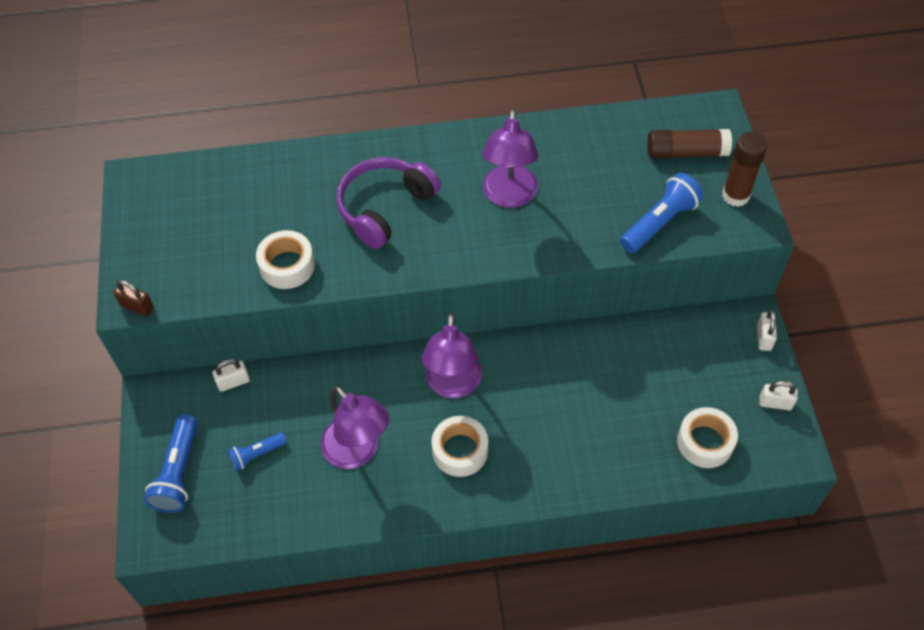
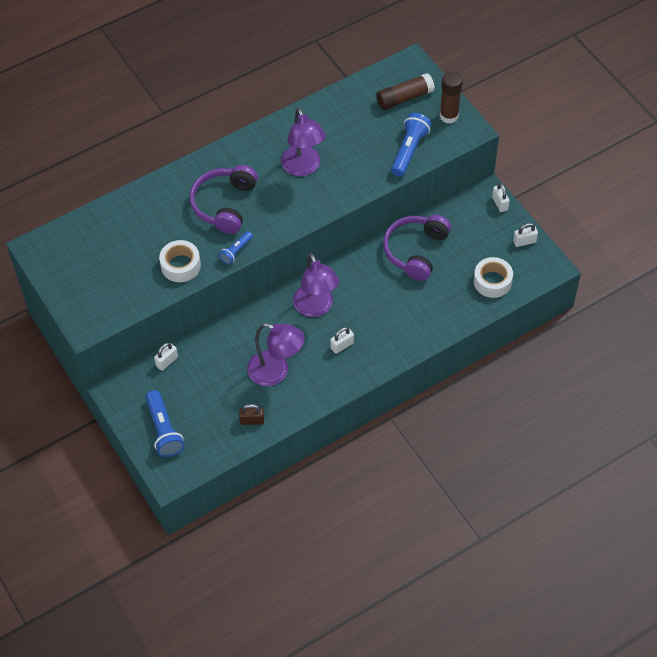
camera: 25 degrees left, 0 degrees up
(137, 307) = (95, 328): brown padlock -> brown padlock (252, 420)
(257, 454) = (210, 399): blue flashlight -> blue flashlight (236, 251)
(460, 451) = (342, 345): white tape -> white padlock
(619, 359) = (415, 251): none -> purple headphones

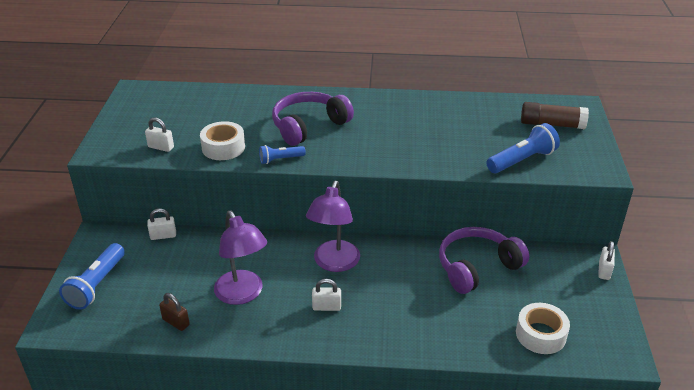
camera: 35 degrees right, 20 degrees down
(303, 168) = (405, 131): purple lamp -> none
(449, 116) = (588, 153): brown glue stick -> none
(524, 241) = (608, 317): white padlock -> white padlock (161, 147)

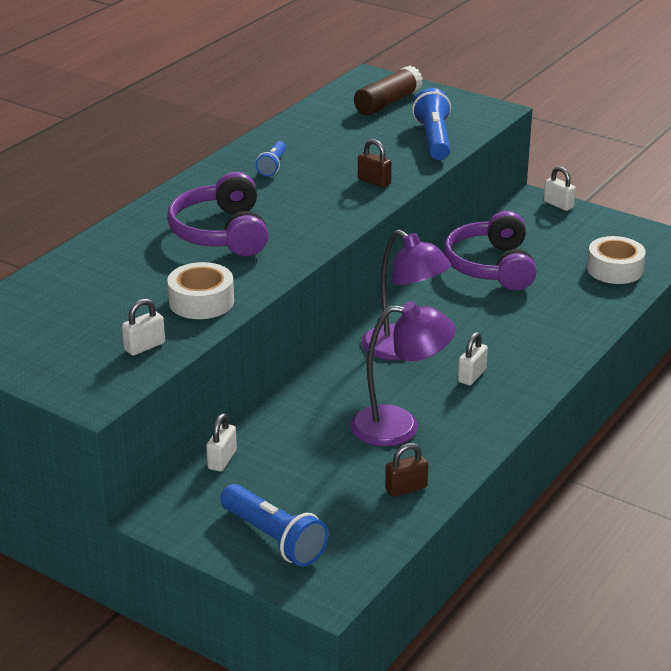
camera: 60 degrees left, 5 degrees down
(280, 159) = (274, 270): blue flashlight -> blue flashlight (272, 166)
(432, 157) = (374, 181): none -> brown padlock

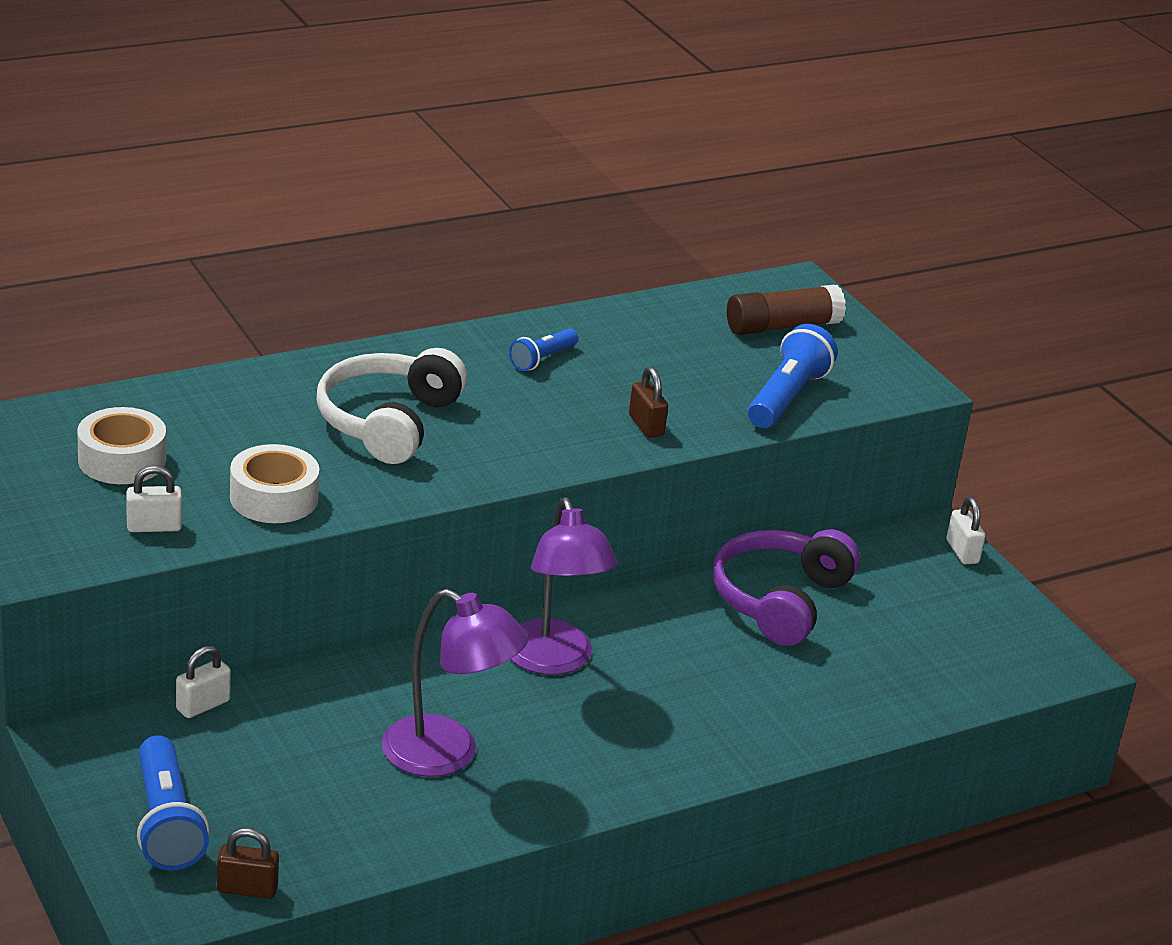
camera: 25 degrees right, 0 degrees up
(221, 233) = (388, 422): purple headphones -> white headphones
(406, 488) = (376, 832): brown padlock -> brown padlock (247, 889)
(472, 376) = (602, 730): white padlock -> none
(614, 269) = (944, 669): white tape -> white tape (122, 460)

